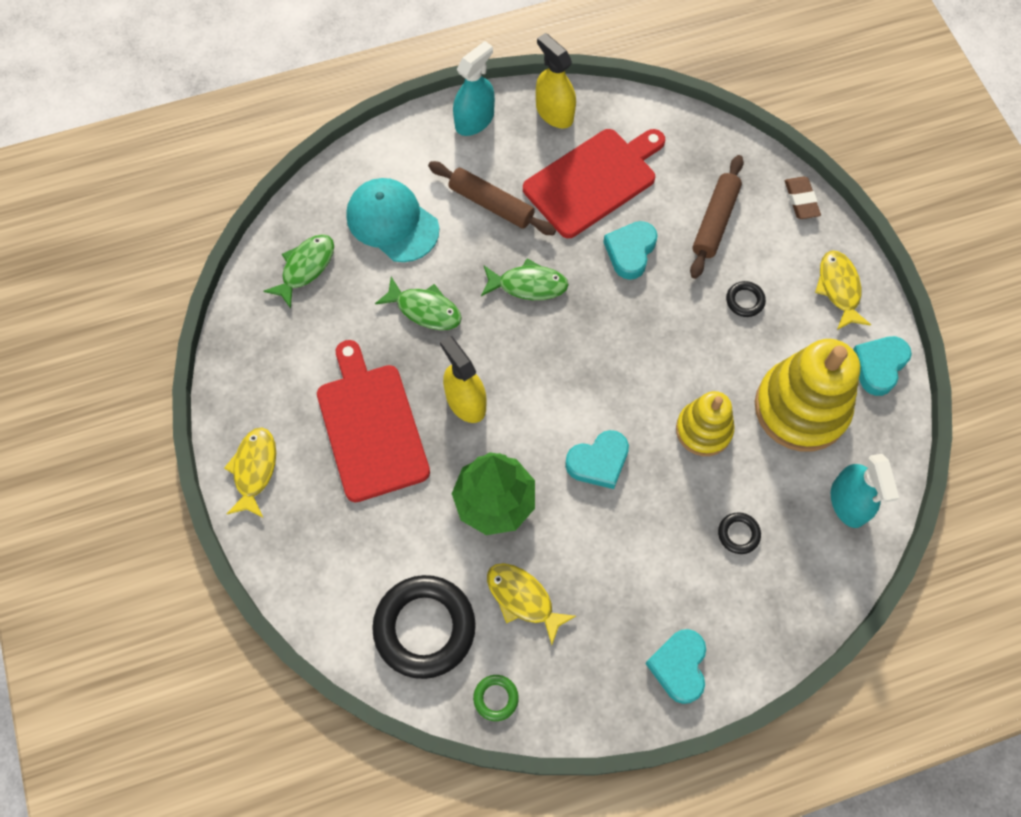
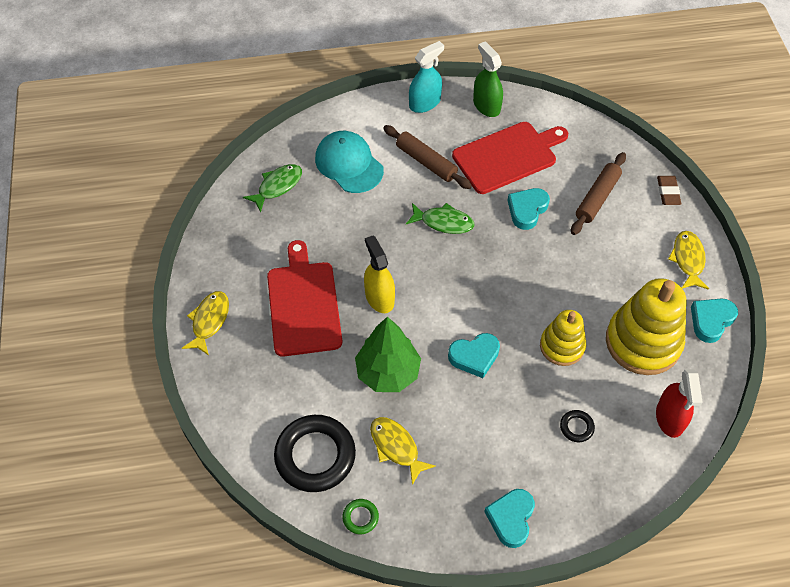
camera: 10 degrees right, 10 degrees down
(425, 309) = (361, 228): green fish -> none
(554, 112) = (486, 105): yellow spray bottle -> green spray bottle
(745, 301) = (611, 258): black ring -> none
(848, 502) = (670, 418): turquoise spray bottle -> red spray bottle

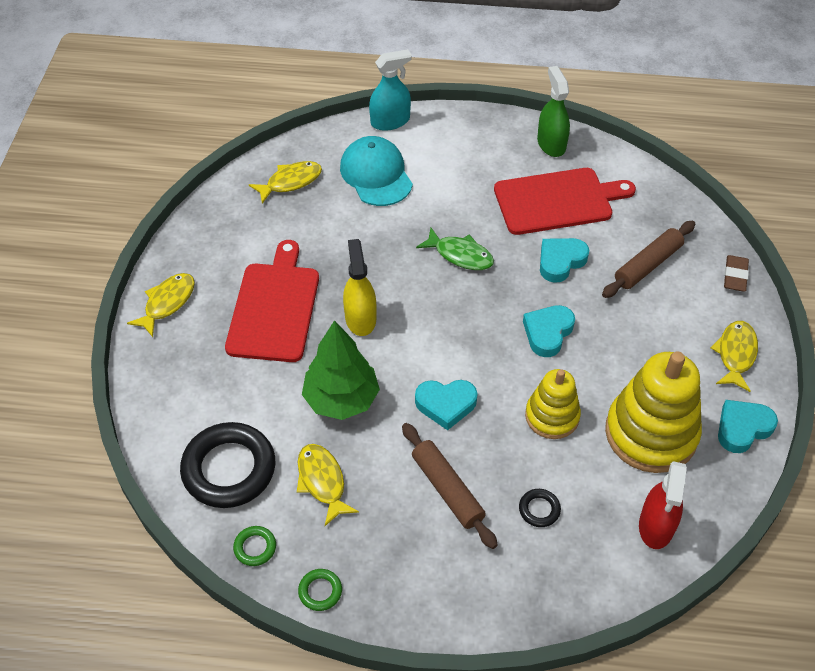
camera: 15 degrees right, 5 degrees down
(277, 186) = (290, 182): green fish -> yellow fish
(425, 103) = (482, 128): turquoise spray bottle -> turquoise spray bottle (390, 121)
(426, 162) = (462, 189): brown rolling pin -> brown rolling pin (447, 489)
(426, 540) = (320, 591): none -> green ring
(511, 519) = (427, 592): turquoise heart -> turquoise heart (548, 333)

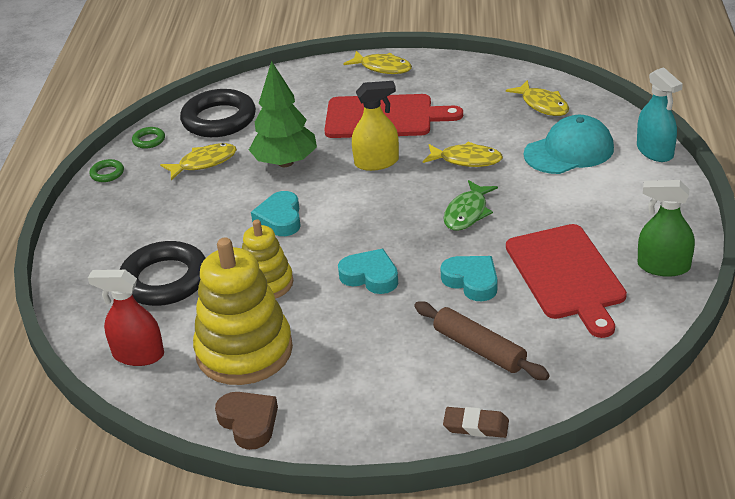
camera: 90 degrees right, 15 degrees down
(447, 489) = (190, 226): brown rolling pin -> none
(539, 509) = (165, 280): black ring -> black ring, size x2.31
(551, 144) = (663, 266): green spray bottle -> green spray bottle turned 150 degrees counterclockwise
(735, 354) = (351, 421): yellow fish -> yellow fish (467, 160)
(742, 428) = (249, 423): turquoise heart -> brown heart

